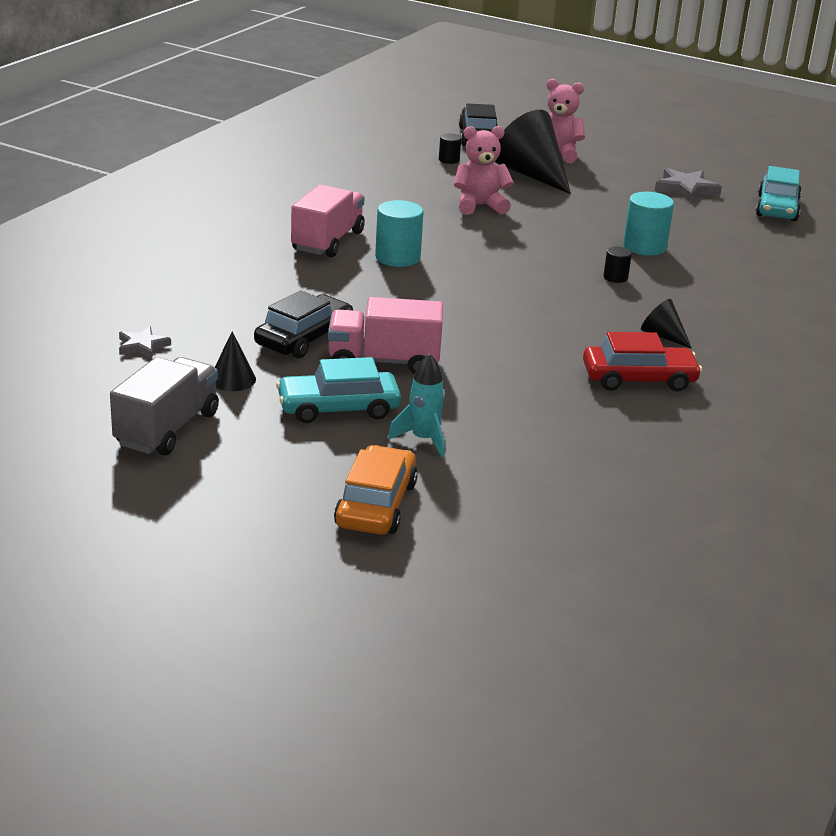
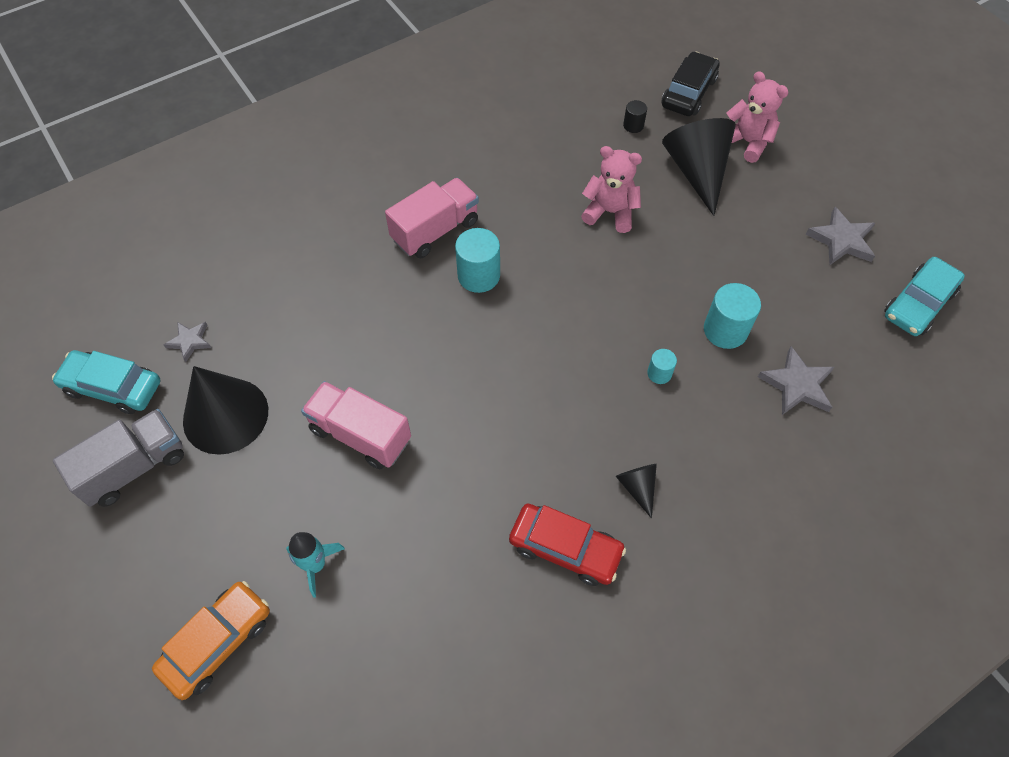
camera: 30 degrees right, 30 degrees up
(232, 379) = (225, 415): black cone -> black cone, size x2.09
(304, 338) = (319, 375): black car -> none
(338, 408) = (279, 490): turquoise car -> turquoise car (113, 387)
(615, 277) = (659, 373): black cylinder -> turquoise cylinder
(730, 262) = (797, 385): none -> grey star

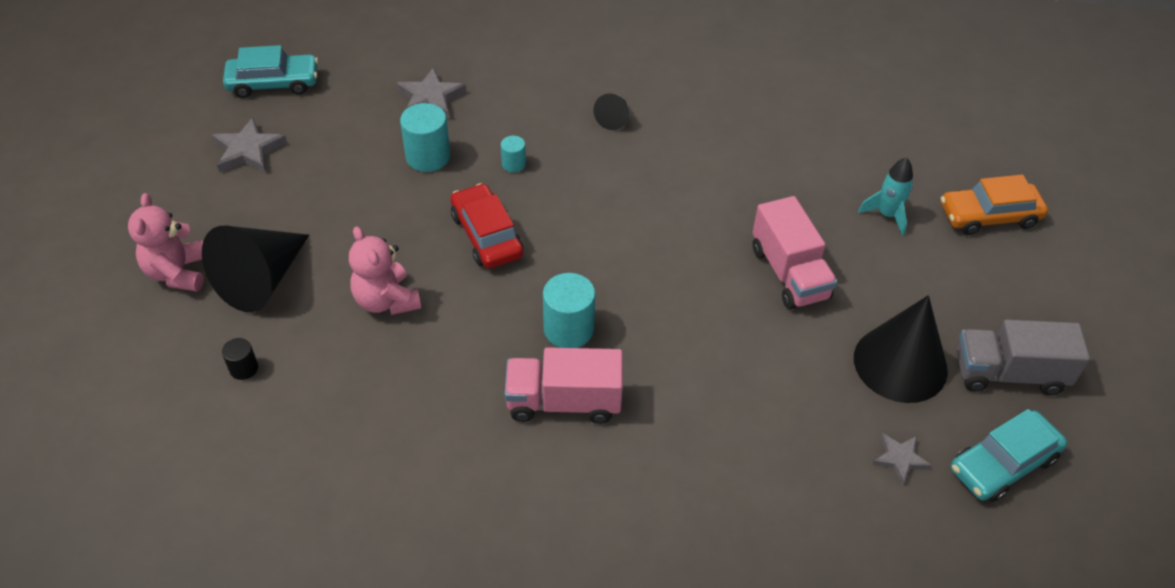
camera: 140 degrees left, 10 degrees down
(113, 387) = (1003, 463): turquoise car -> turquoise car turned 90 degrees clockwise
(565, 548) = (699, 120): red car -> red car (487, 235)
(688, 93) = (140, 362): black car -> none

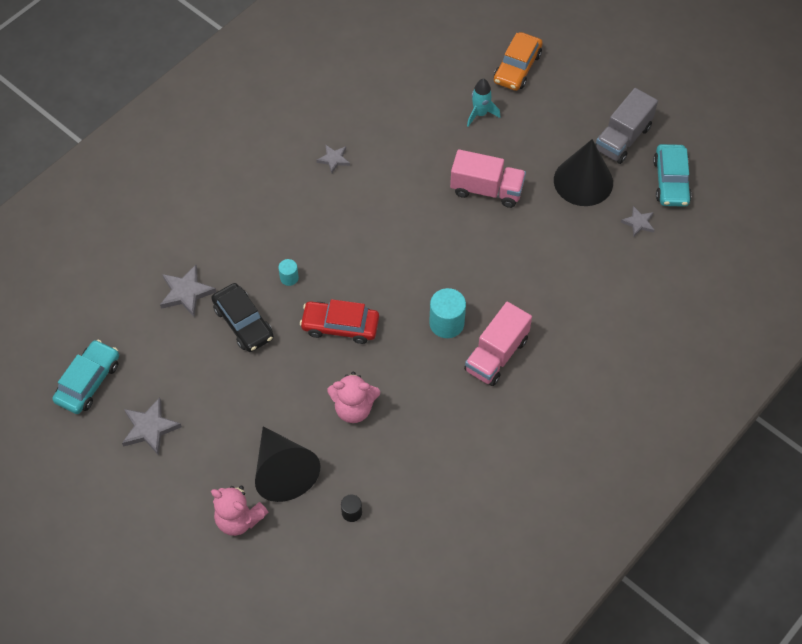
camera: 55 degrees left, 10 degrees up
(428, 157) = (243, 323): turquoise cylinder -> black car
(614, 118) = (292, 199): black cone -> none
(696, 125) = (334, 159): none -> grey star

